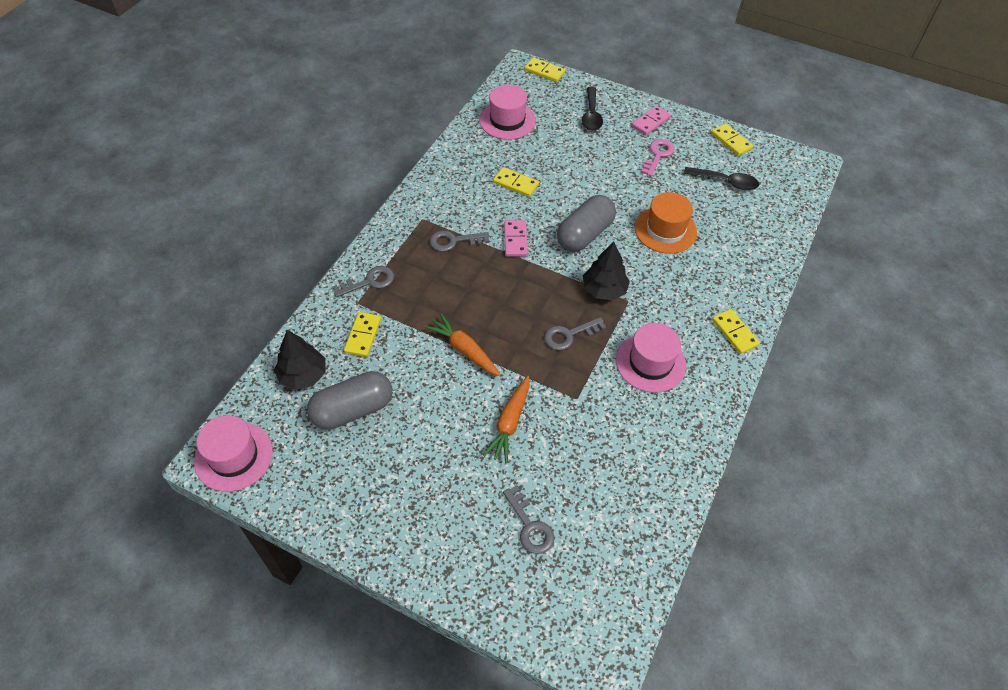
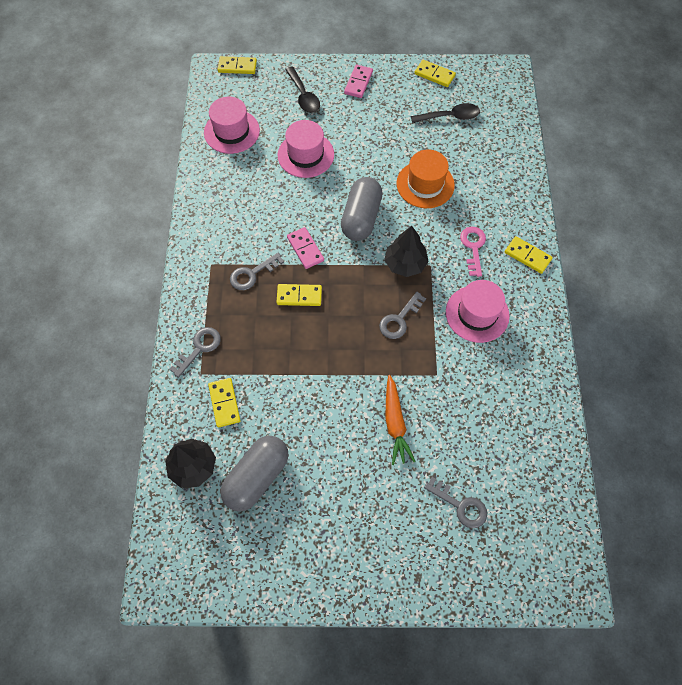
camera: 25 degrees left, 10 degrees up
(234, 456) = (177, 573): pink hat -> pink hat (306, 155)
(464, 350) = (320, 374): orange carrot -> none
(515, 183) = (275, 193): yellow domino -> yellow domino (299, 296)
(658, 155) = (381, 114): pink key -> pink key (473, 247)

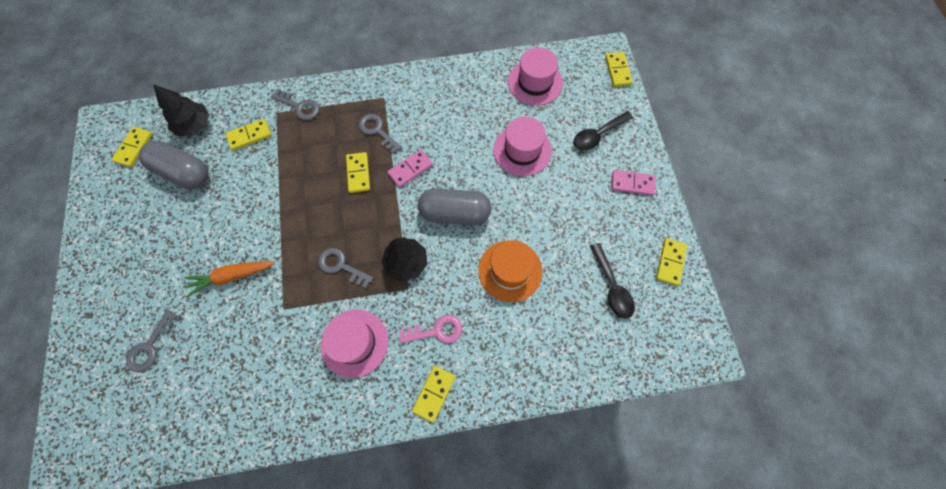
camera: 80 degrees right, 5 degrees up
(207, 540) = (134, 148): none -> yellow domino

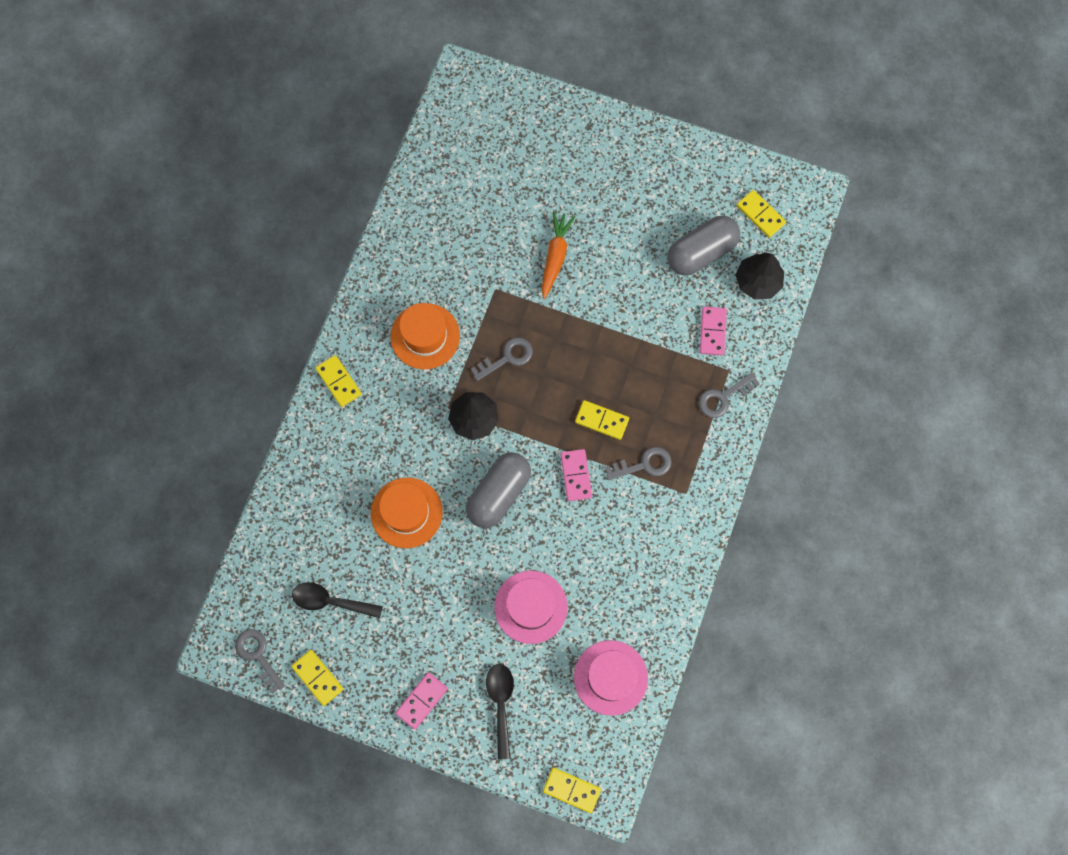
camera: 120 degrees right, 5 degrees up
(150, 346) = (527, 167): grey key -> grey key (258, 655)
(249, 136) = (712, 331): yellow domino -> pink domino
(354, 343) = (425, 336): pink hat -> orange hat
(436, 331) = (391, 412): pink key -> none

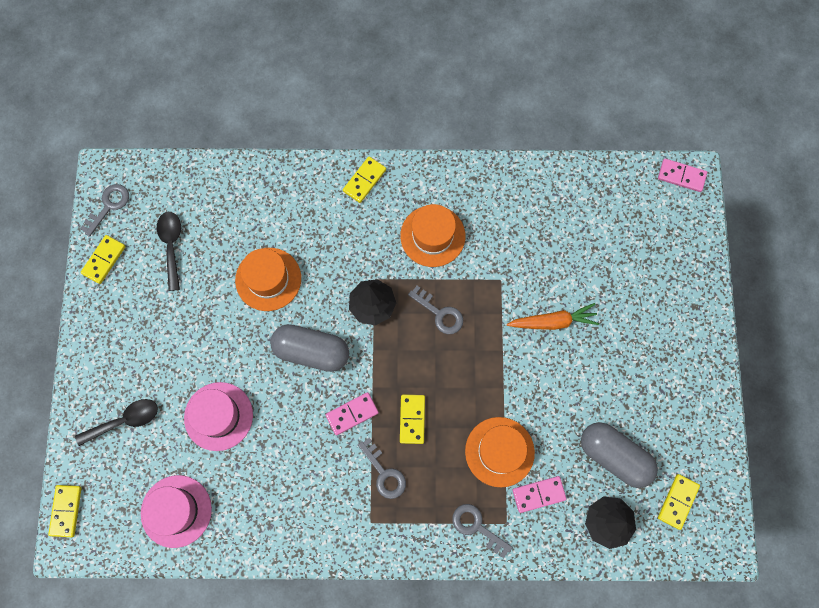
camera: 70 degrees right, 0 degrees up
(421, 700) = (108, 352): pink domino -> pink domino (681, 176)
(661, 352) = (499, 451): none -> orange hat

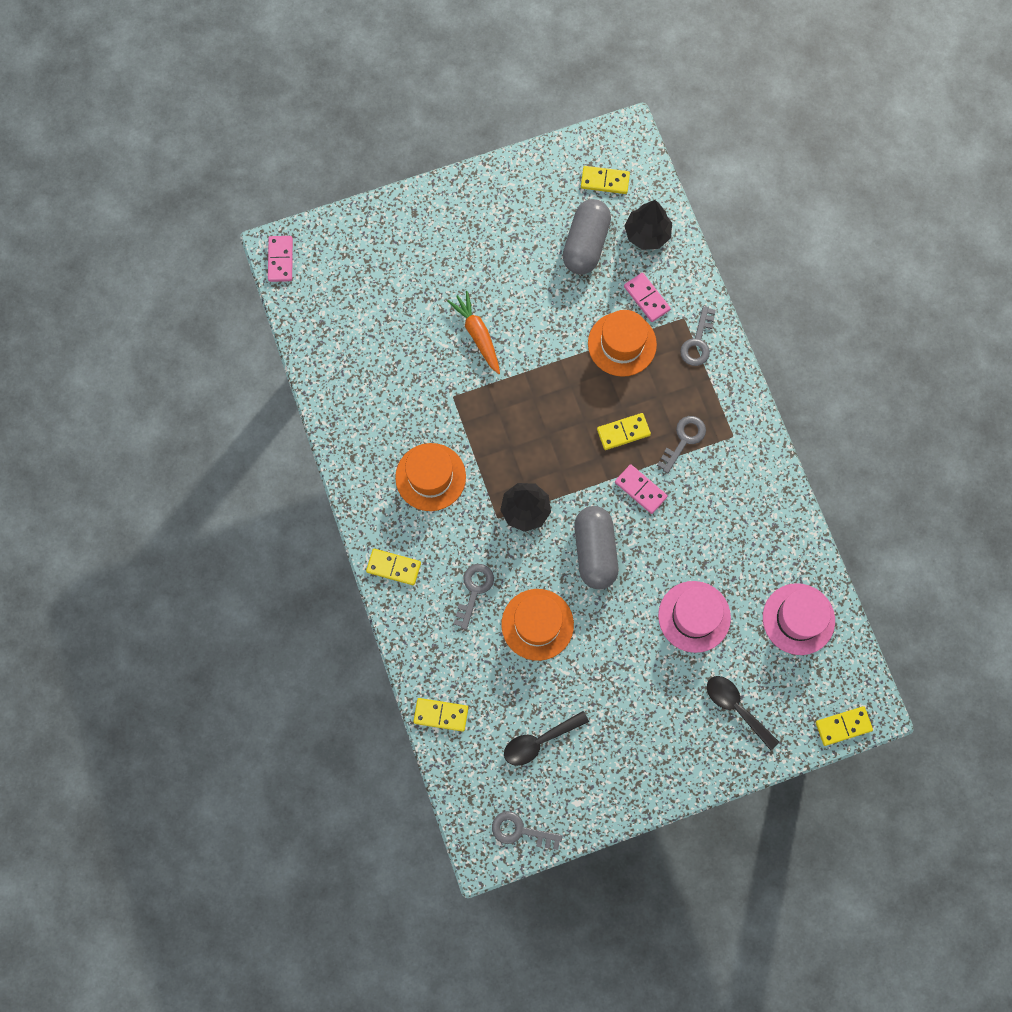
camera: 110 degrees left, 0 degrees up
(104, 260) = (581, 807): yellow domino -> yellow domino (441, 715)
(439, 313) = (509, 442): grey key -> grey key (474, 590)

